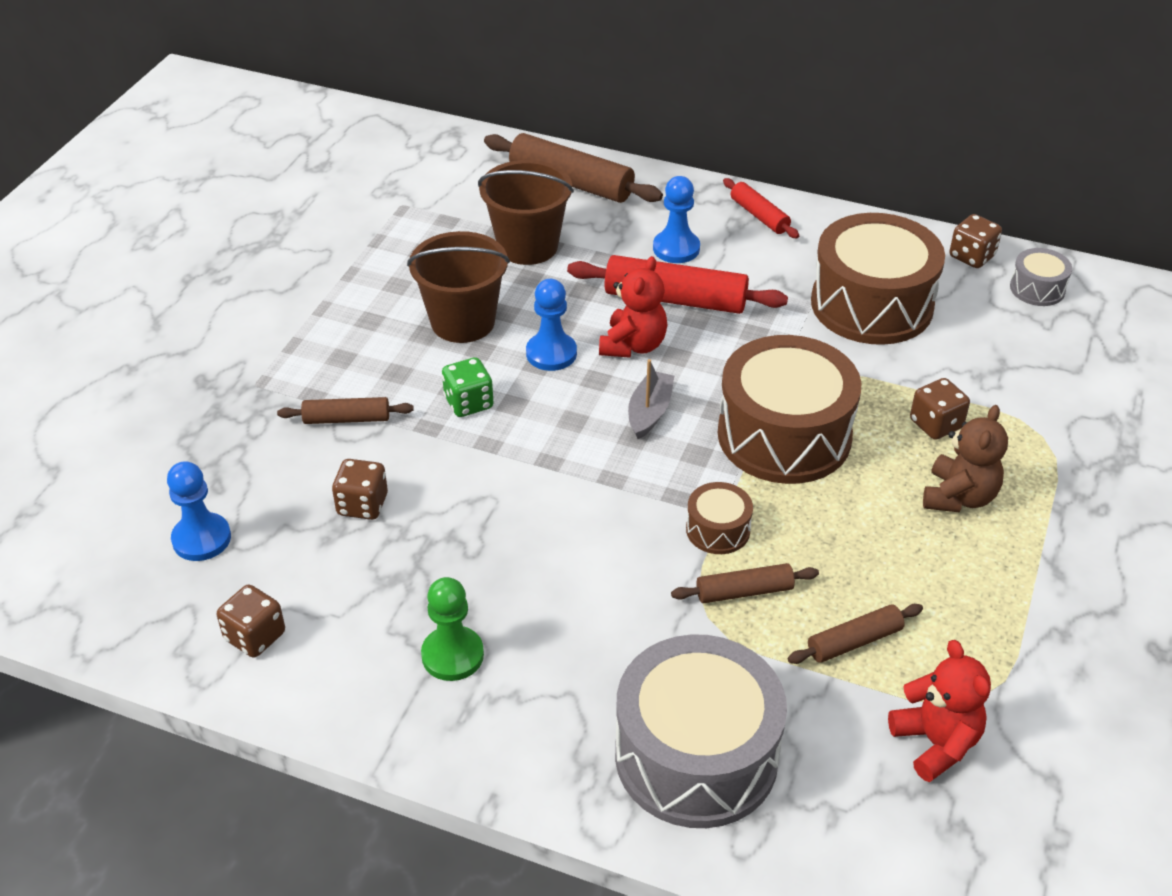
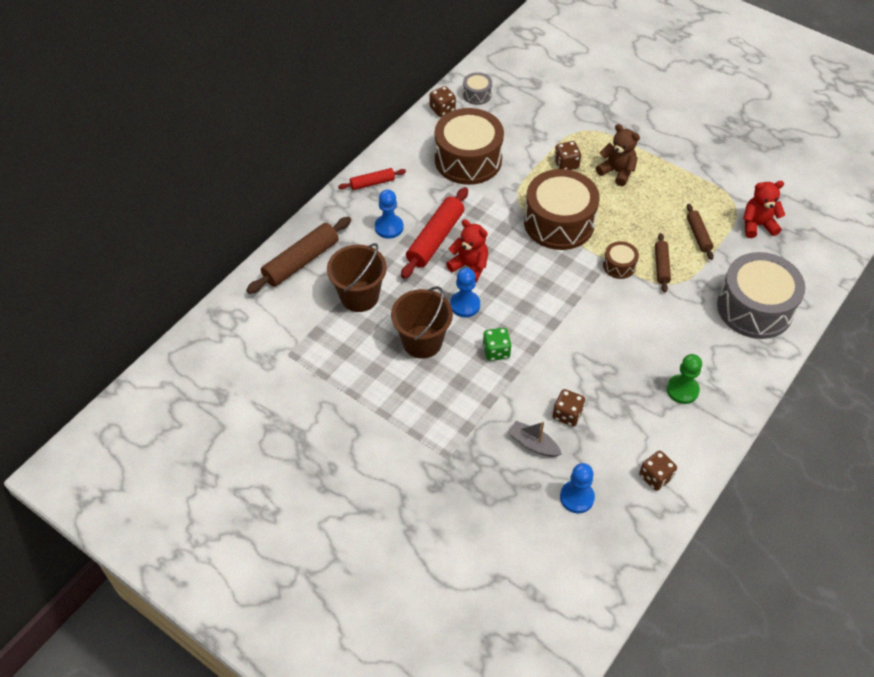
camera: 75 degrees left, 10 degrees up
(346, 419) = (493, 413): brown rolling pin -> none
(649, 412) = (526, 272): grey boat -> grey boat (533, 444)

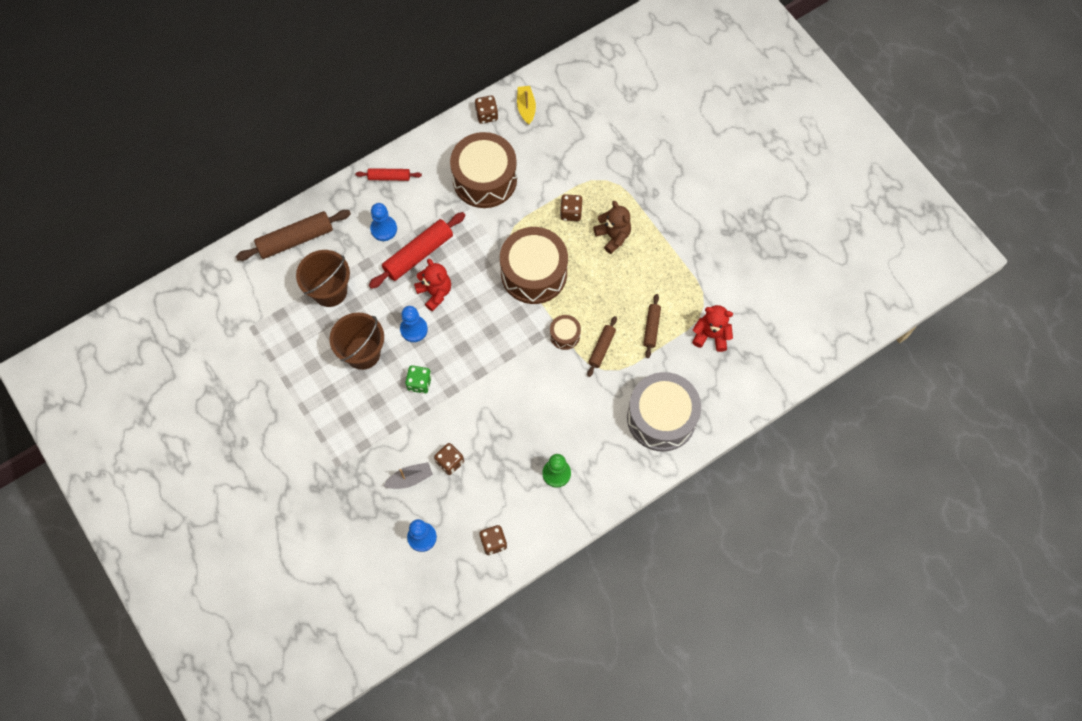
camera: 20 degrees right, 15 degrees up
(477, 94) = (526, 108): grey drum -> yellow boat
(533, 444) = (410, 478): grey boat -> grey boat turned 105 degrees clockwise

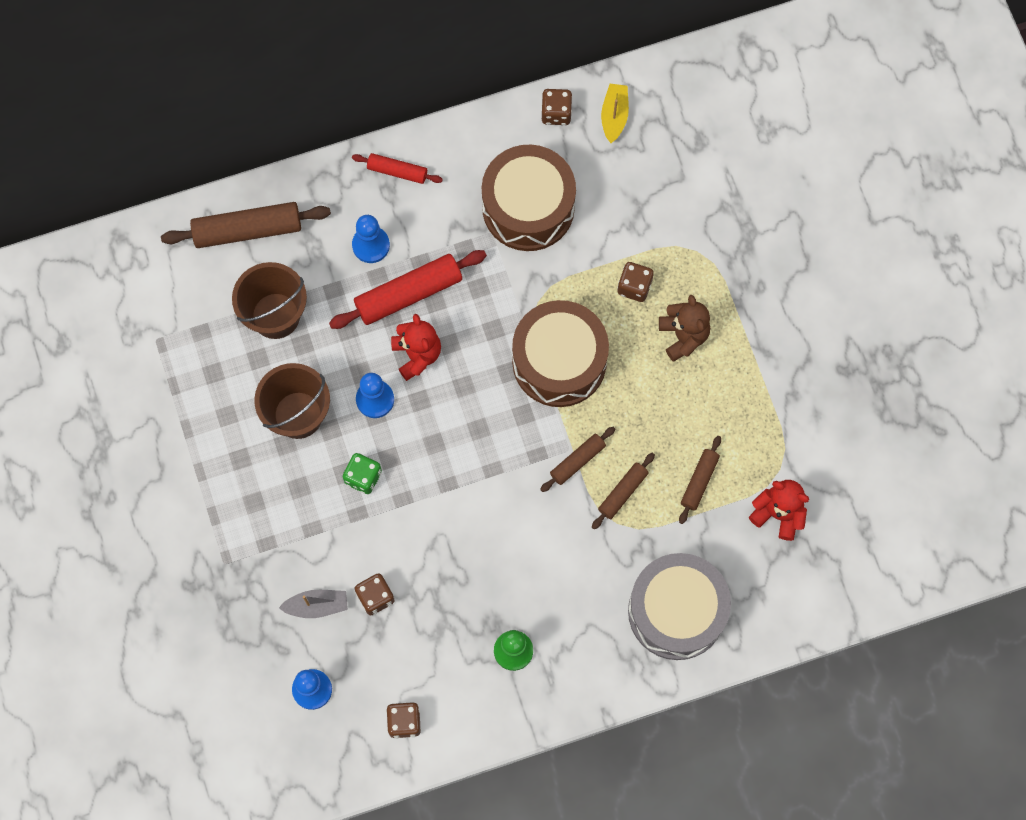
camera: 15 degrees right, 5 degrees up
(565, 335) = (577, 461): brown drum -> brown rolling pin

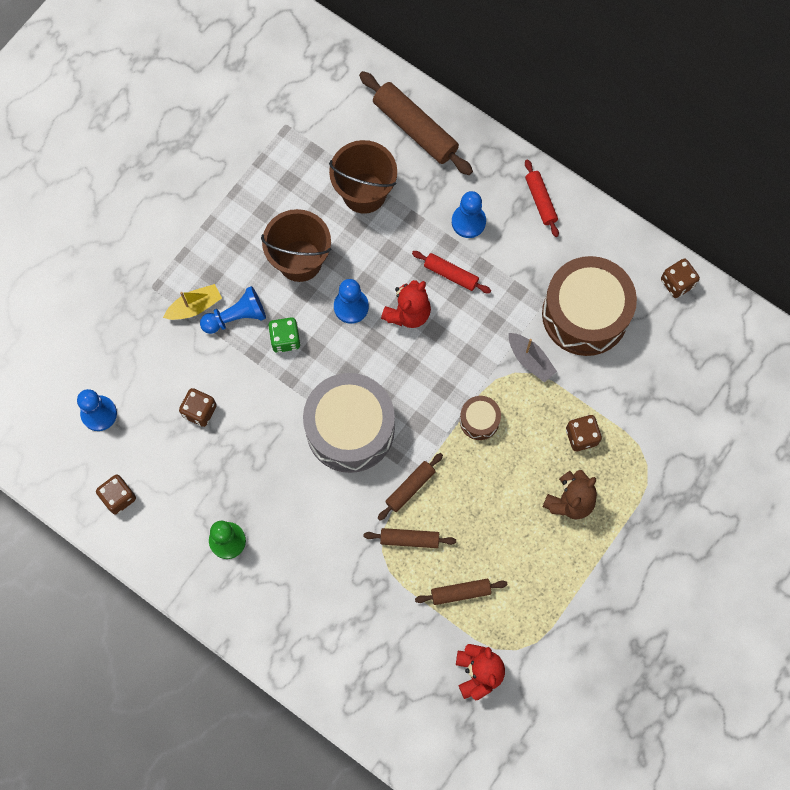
camera: 55 degrees right, 0 degrees up
(310, 506) = (236, 317): none -> blue pawn
(316, 606) = (164, 373): grey boat -> grey boat (530, 360)
(408, 294) = (451, 274): red rolling pin -> red rolling pin, size x0.56
(559, 361) = (479, 420): brown drum -> brown drum, size x0.45
(577, 461) = (410, 488): brown rolling pin -> brown rolling pin turned 60 degrees counterclockwise
(614, 116) = (709, 327): yellow boat -> yellow boat (194, 307)
(676, 611) = (343, 645): grey drum -> grey drum (350, 429)

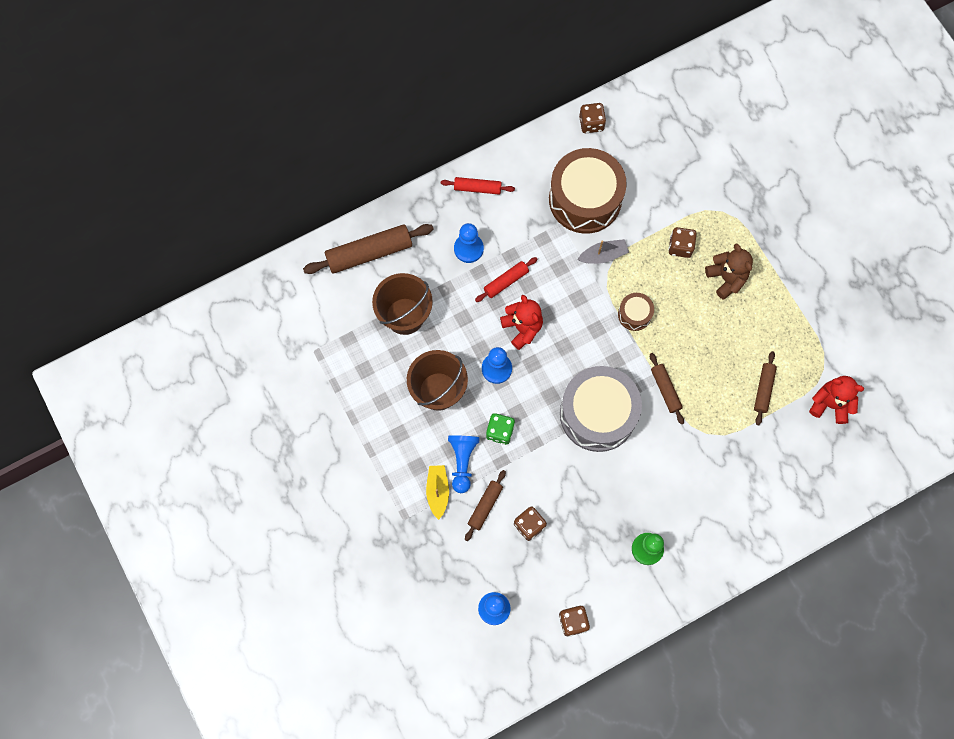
camera: 65 degrees left, 0 degrees up
(409, 539) = (706, 408): brown rolling pin -> brown rolling pin (485, 506)

